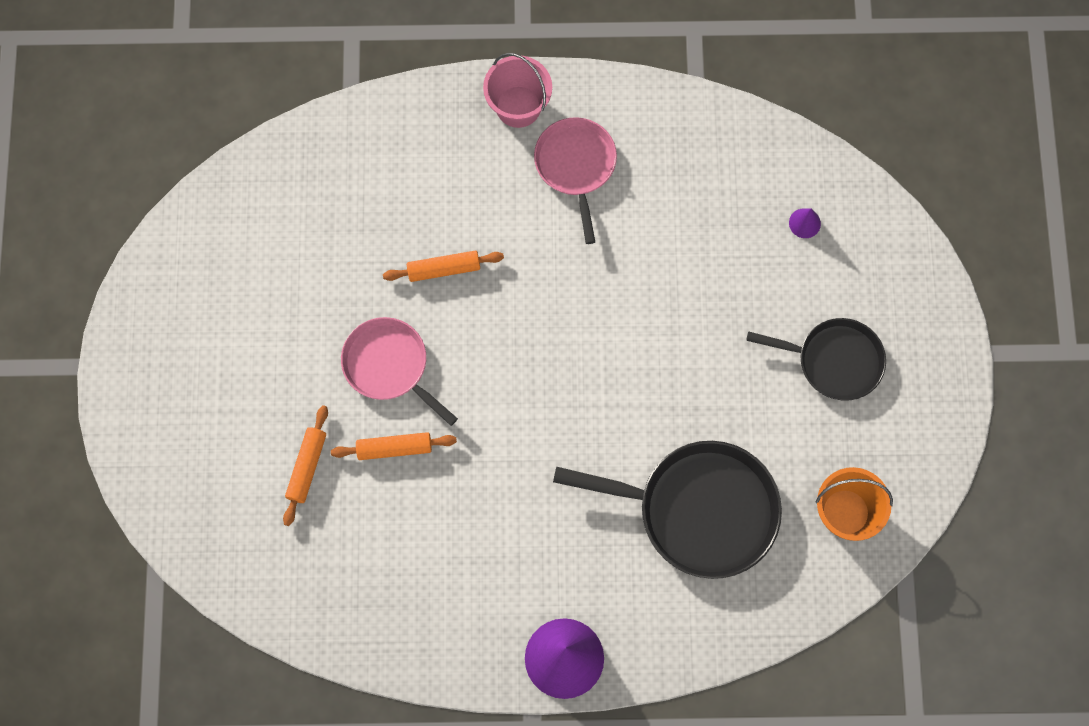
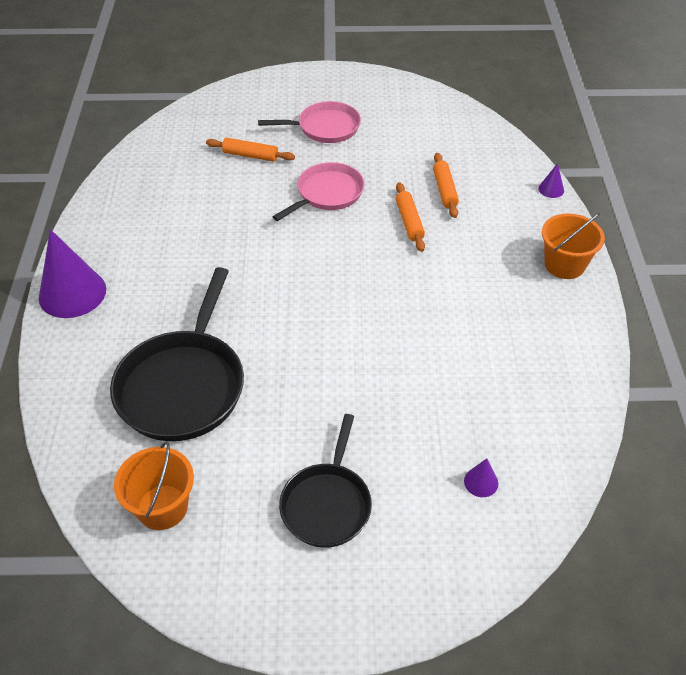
camera: 90 degrees right, 25 degrees down
(388, 101) = (551, 189): none -> purple cone
(394, 448) = (261, 197): orange rolling pin -> orange rolling pin (445, 190)
(518, 106) = (564, 264): pink bucket -> orange bucket
(576, 166) = (514, 302): pink pan -> pink pan (325, 127)

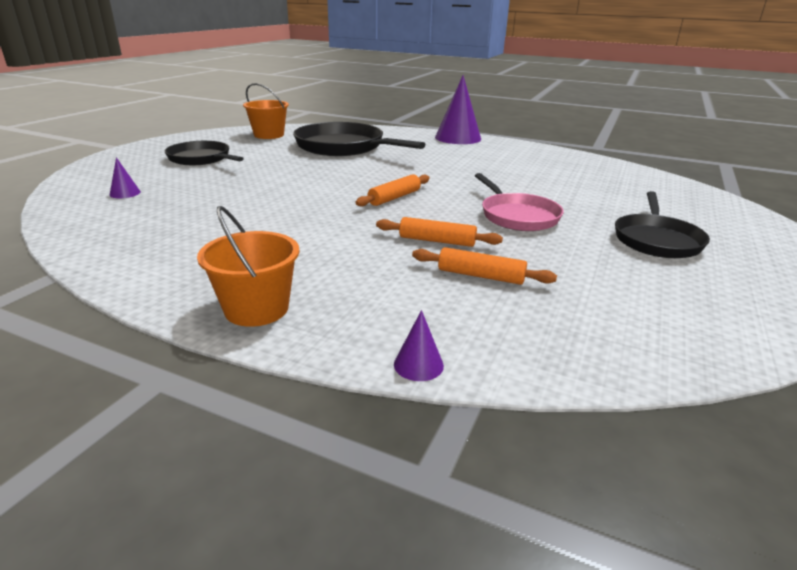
camera: 115 degrees right, 20 degrees down
(250, 155) = (604, 199): orange rolling pin -> orange rolling pin (394, 197)
(325, 127) = (656, 240): pink pan -> black pan

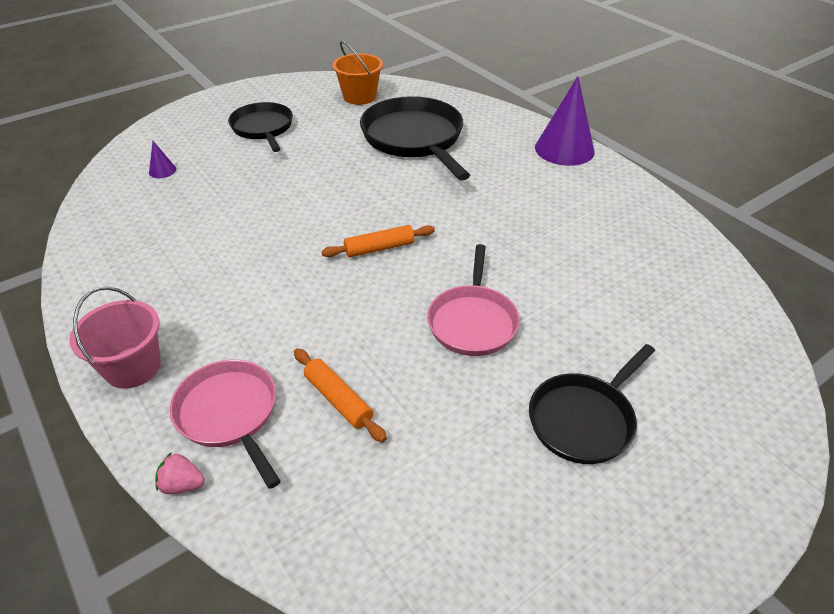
camera: 30 degrees right, 15 degrees up
(256, 309) = (133, 367): orange bucket -> pink bucket
(399, 309) = (230, 414): none -> pink pan
(418, 365) = (182, 484): purple cone -> pink strawberry
(437, 241) = (351, 333): orange rolling pin -> none

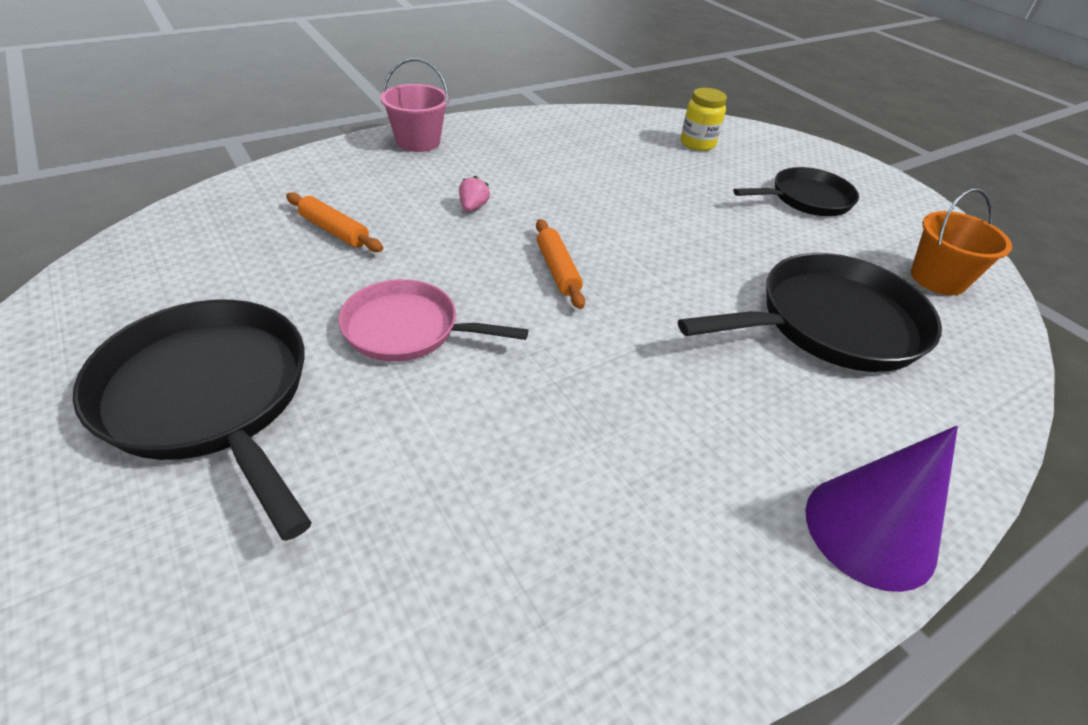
camera: 90 degrees right, 0 degrees up
(162, 170) = (697, 143): purple cone -> yellow jar
(182, 484) = (290, 163): pink strawberry -> pink strawberry (473, 207)
(230, 414) = (347, 180): pink pan -> none
(338, 400) = (334, 231): orange rolling pin -> orange rolling pin turned 75 degrees clockwise
(584, 419) = (210, 397): black pan -> black pan, size x1.58

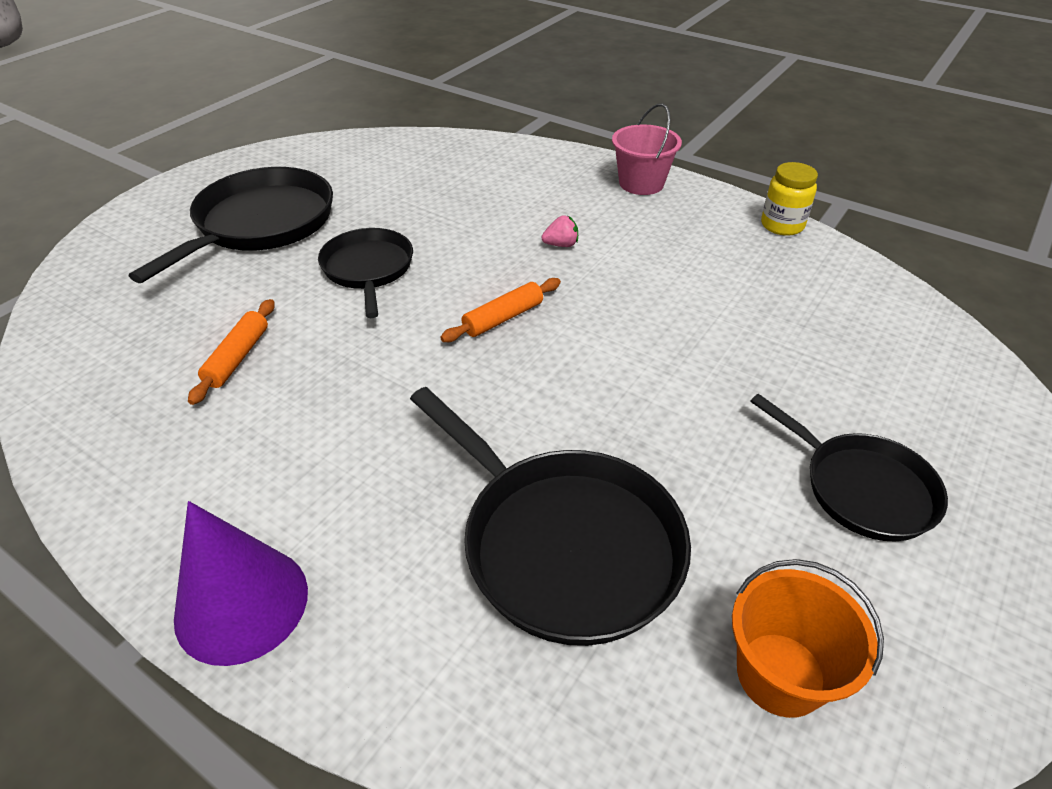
camera: 70 degrees right, 0 degrees up
(334, 231) = (465, 198): orange rolling pin -> orange rolling pin (238, 357)
(408, 329) = (368, 269): pink pan -> black pan
(697, 143) = (888, 355): yellow jar -> yellow jar (782, 225)

